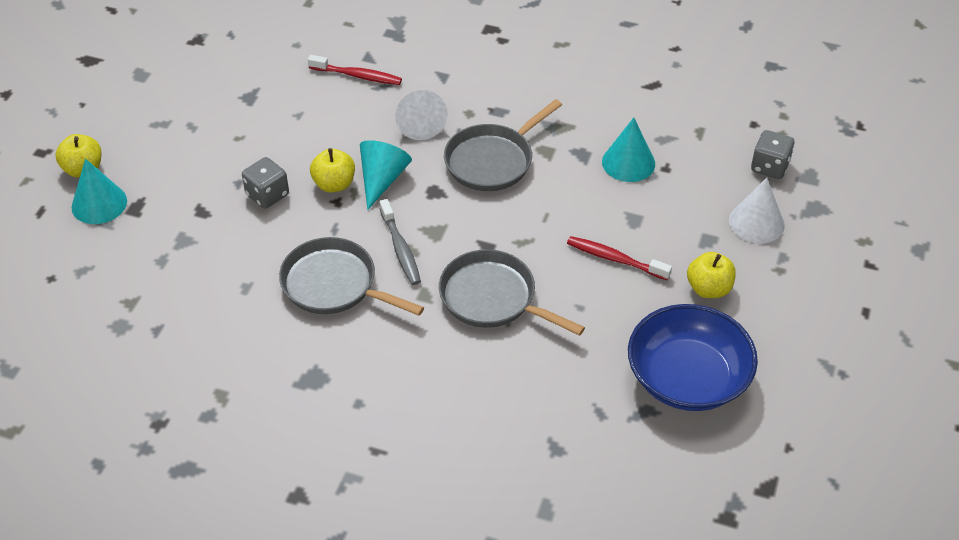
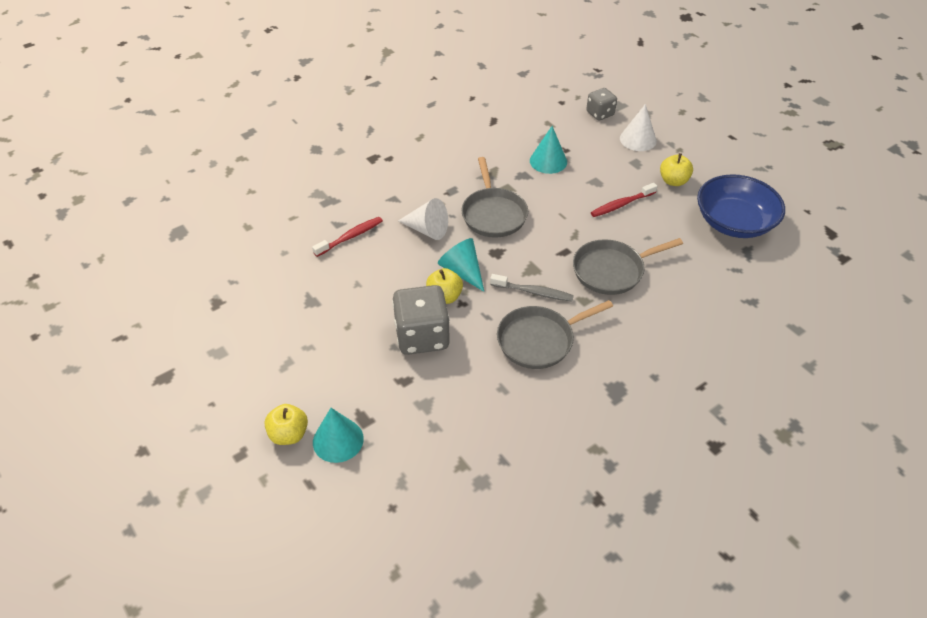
camera: 55 degrees left, 0 degrees up
(267, 195) = (422, 336): grey dice -> grey dice, size x1.73

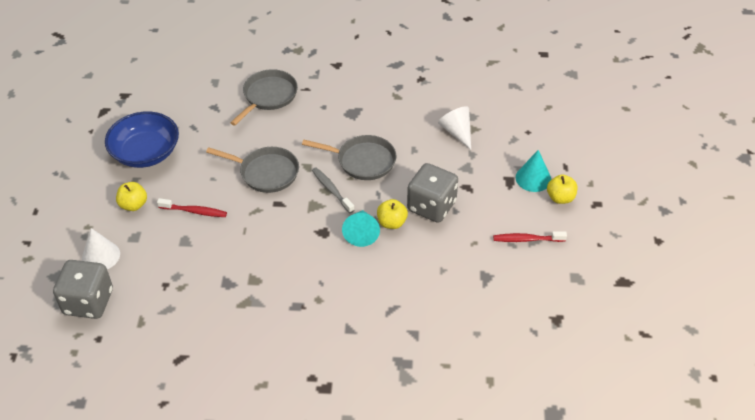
camera: 140 degrees left, 0 degrees up
(350, 237) = (414, 314): red toothbrush -> red toothbrush (527, 239)
(427, 230) = (351, 282): white cone -> white cone (457, 132)
(493, 214) = (290, 263): grey pan -> grey pan (268, 96)
(548, 161) = (192, 283): turquoise cone -> none
(600, 113) = (88, 302): grey dice -> grey dice, size x1.73

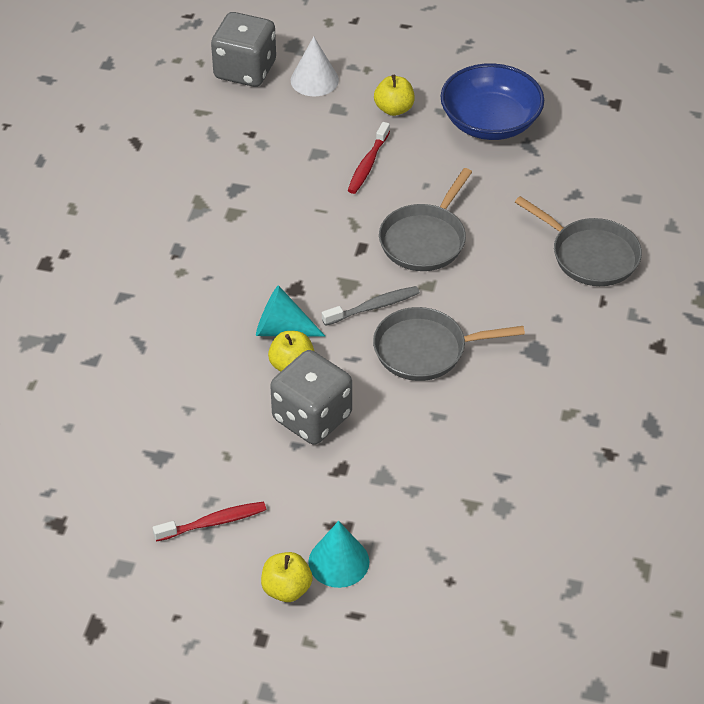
camera: 100 degrees right, 0 degrees up
(363, 161) = (425, 350): grey pan -> grey pan turned 60 degrees clockwise
(457, 132) = (467, 479): white cone -> none
(527, 239) = (213, 522): red toothbrush -> red toothbrush turned 60 degrees clockwise

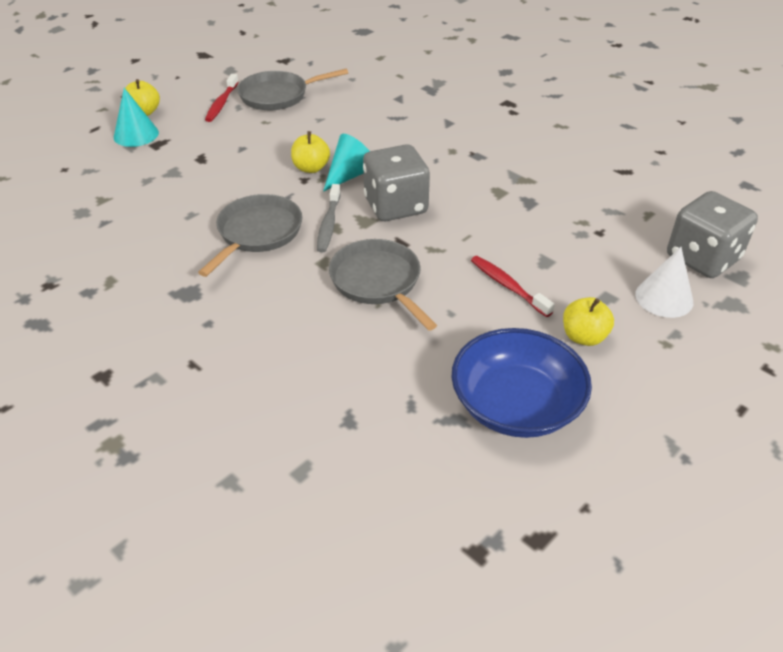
camera: 120 degrees right, 5 degrees down
(312, 417) = (256, 161): grey dice -> grey dice (395, 206)
(590, 255) = (255, 386): grey pan -> grey pan (278, 95)

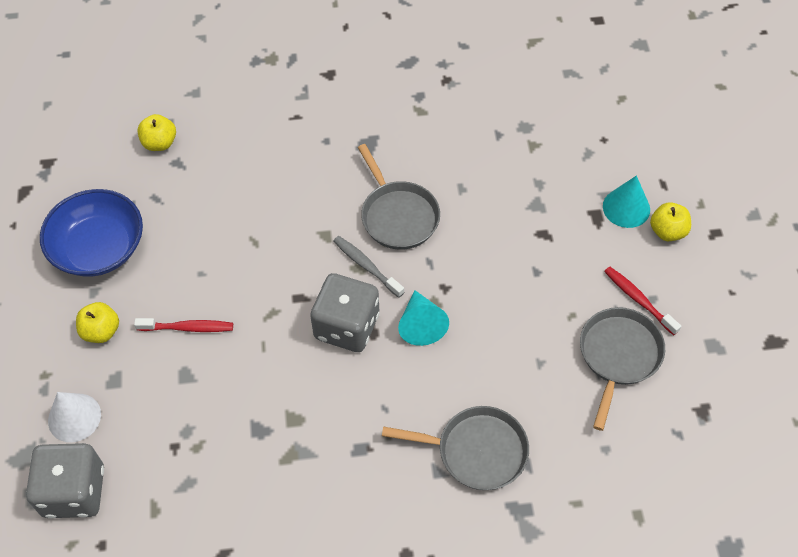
camera: 130 degrees right, 15 degrees up
(311, 168) = (457, 303): yellow apple -> yellow apple (160, 143)
(378, 282) = (272, 253): grey pan -> grey pan (476, 451)

